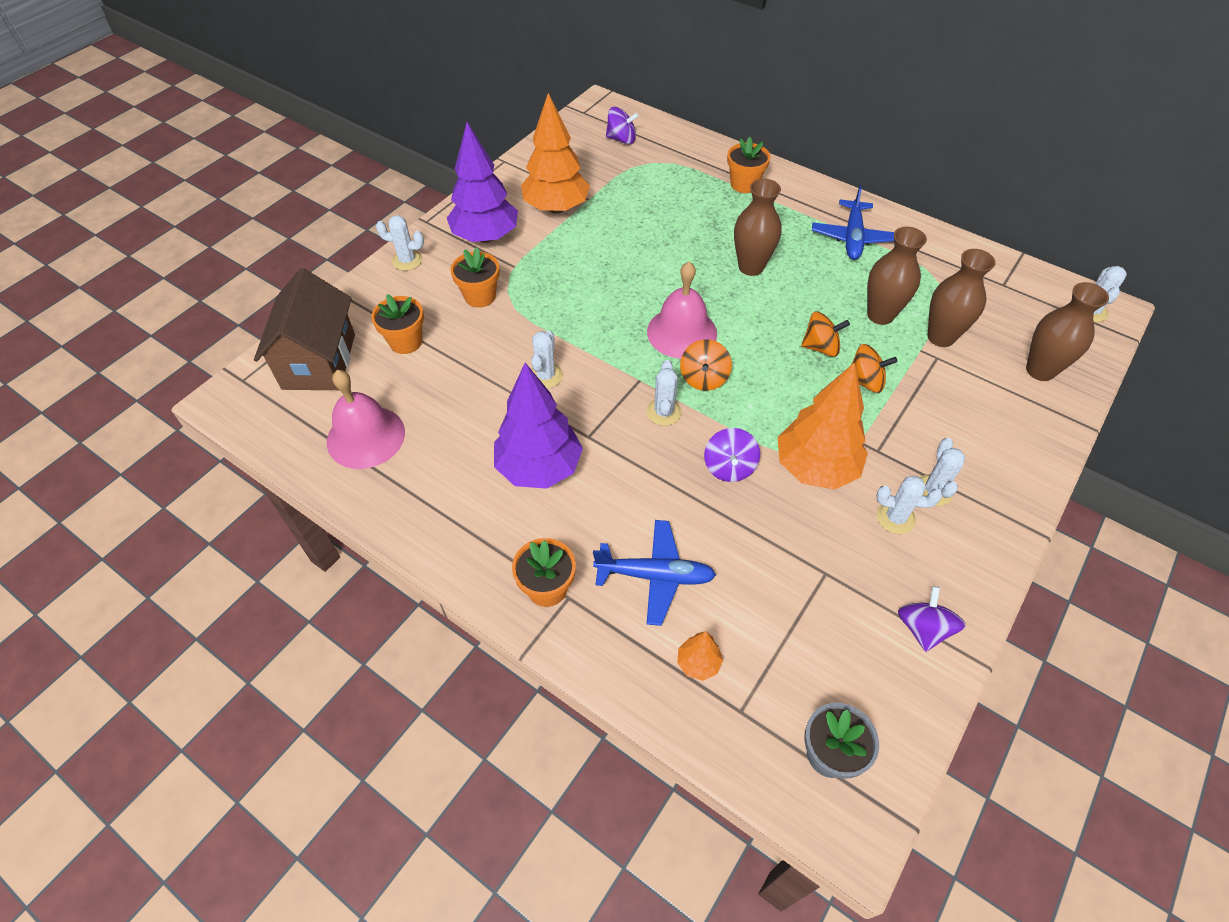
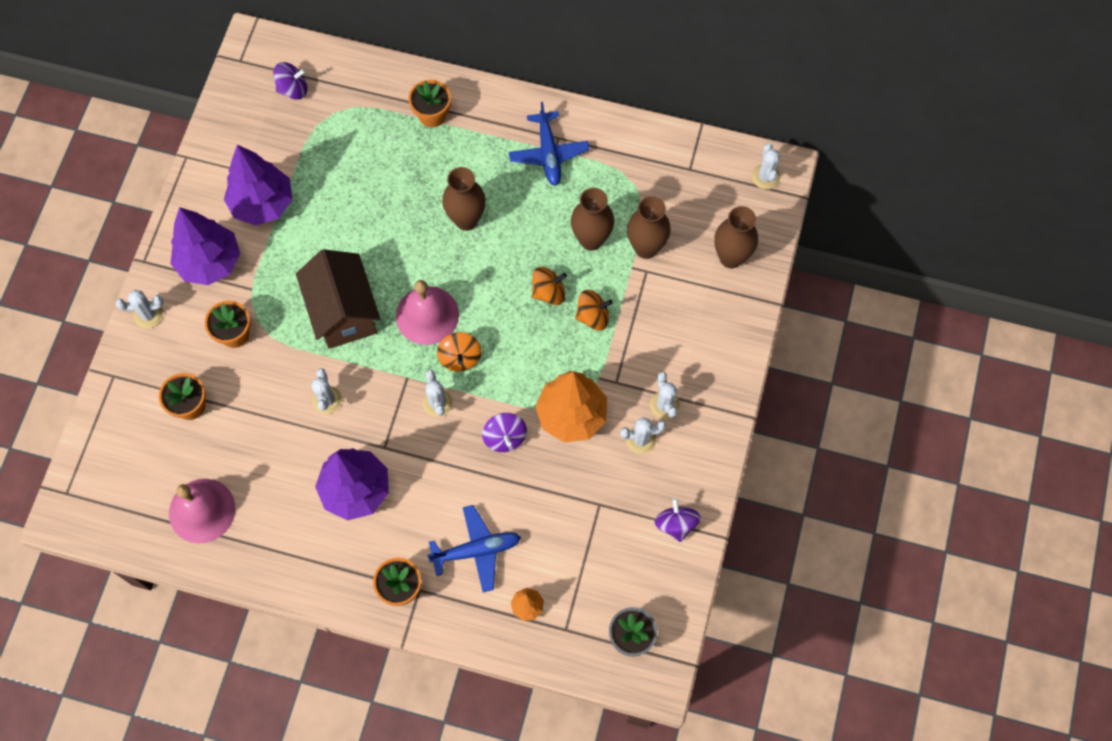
camera: 20 degrees left, 15 degrees up
(319, 361) = (124, 452): brown house -> brown house (343, 312)
(556, 208) = (262, 204): orange tree -> purple tree

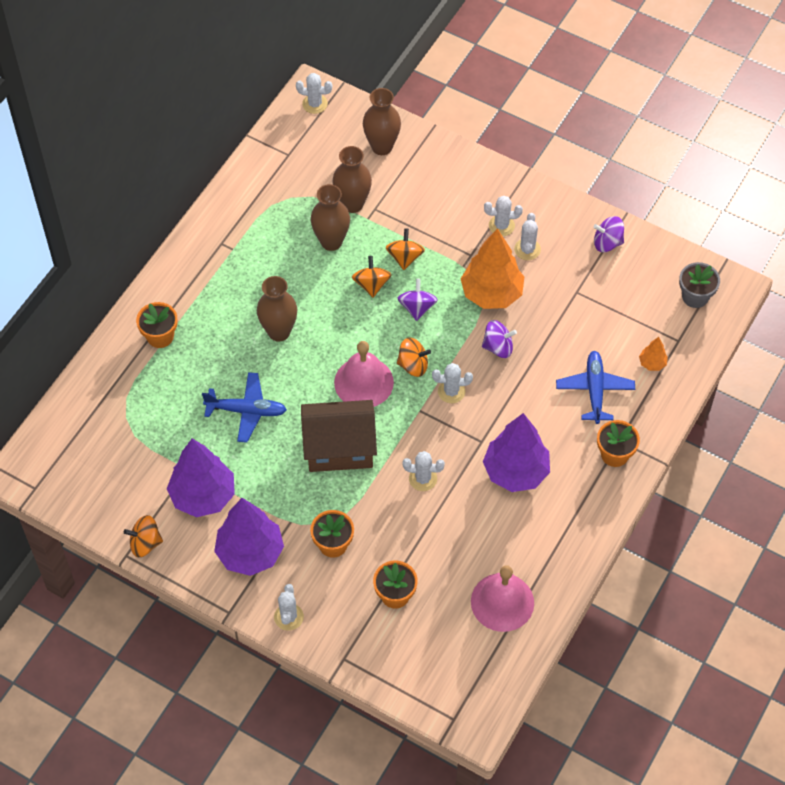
camera: 75 degrees left, 10 degrees down
(201, 169) = (145, 543): none -> orange spinning top
(293, 89) = (86, 447): purple spinning top -> purple spinning top (417, 307)
(549, 154) = (235, 254): blue plane -> blue plane (247, 411)

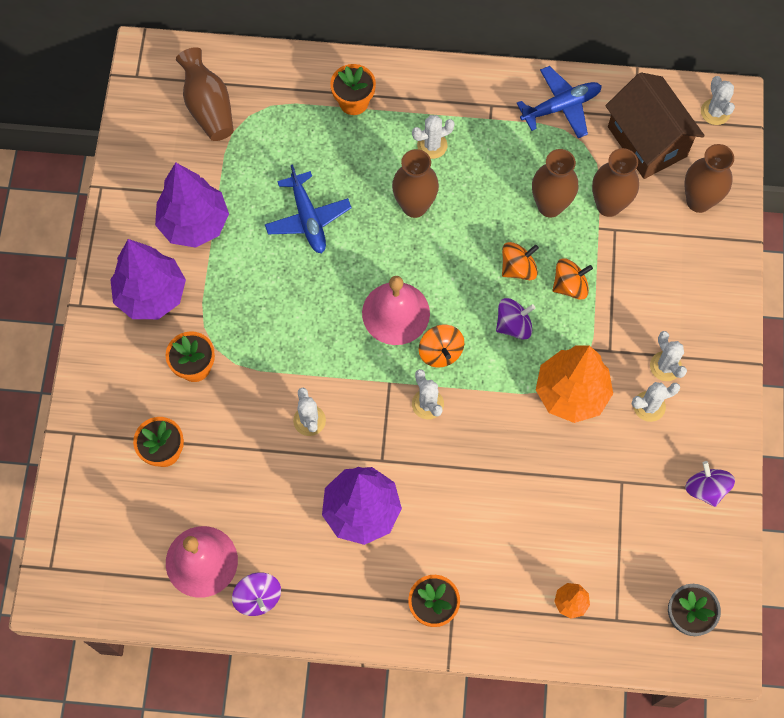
camera: 65 degrees right, 10 degrees up
(99, 444) = (208, 107): none -> brown vase
(145, 543) = (120, 197): orange spinning top -> none
(288, 617) = (97, 361): white cactus -> white cactus (432, 145)
(339, 448) = (306, 324): brown house -> brown house (647, 141)
(498, 347) = (507, 428): purple spinning top -> purple spinning top (258, 597)
(594, 390) = (504, 552): blue plane -> blue plane (561, 106)

